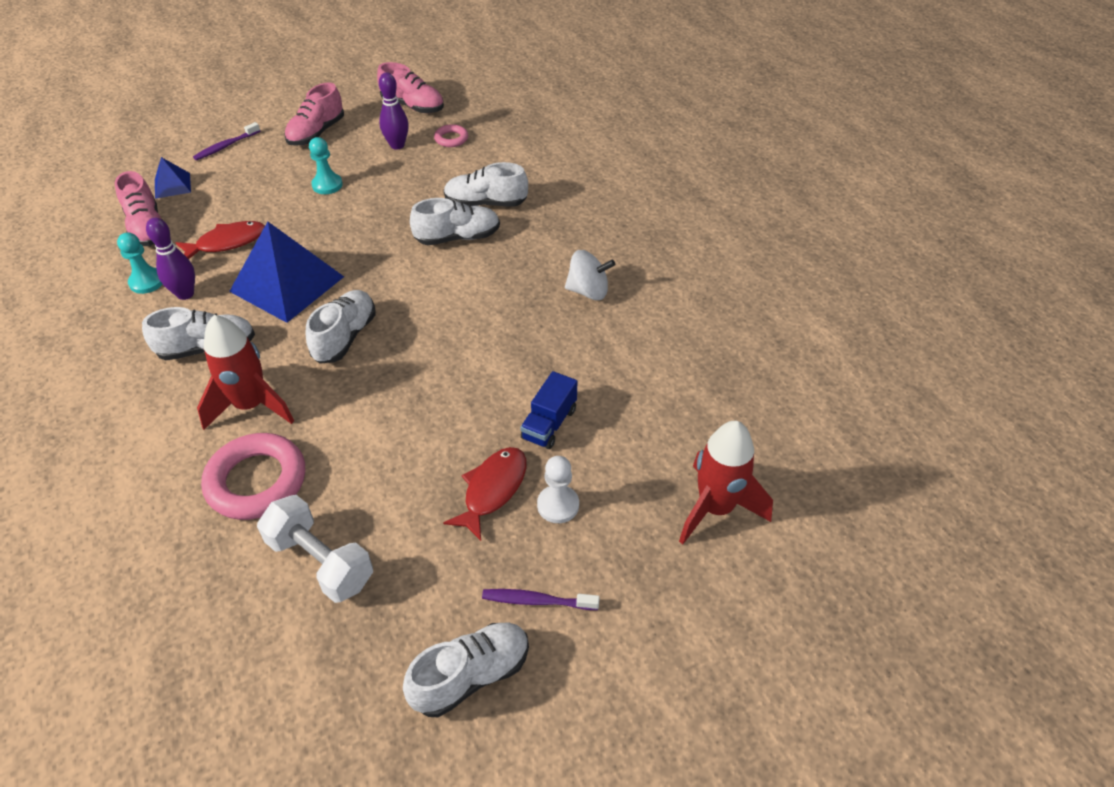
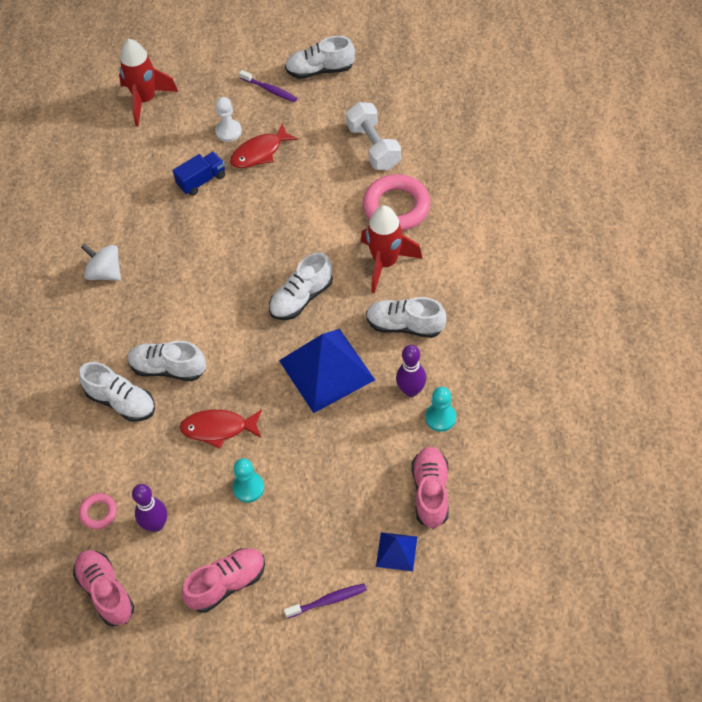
camera: 150 degrees left, 10 degrees up
(227, 243) = (362, 441): red fish -> red fish (218, 428)

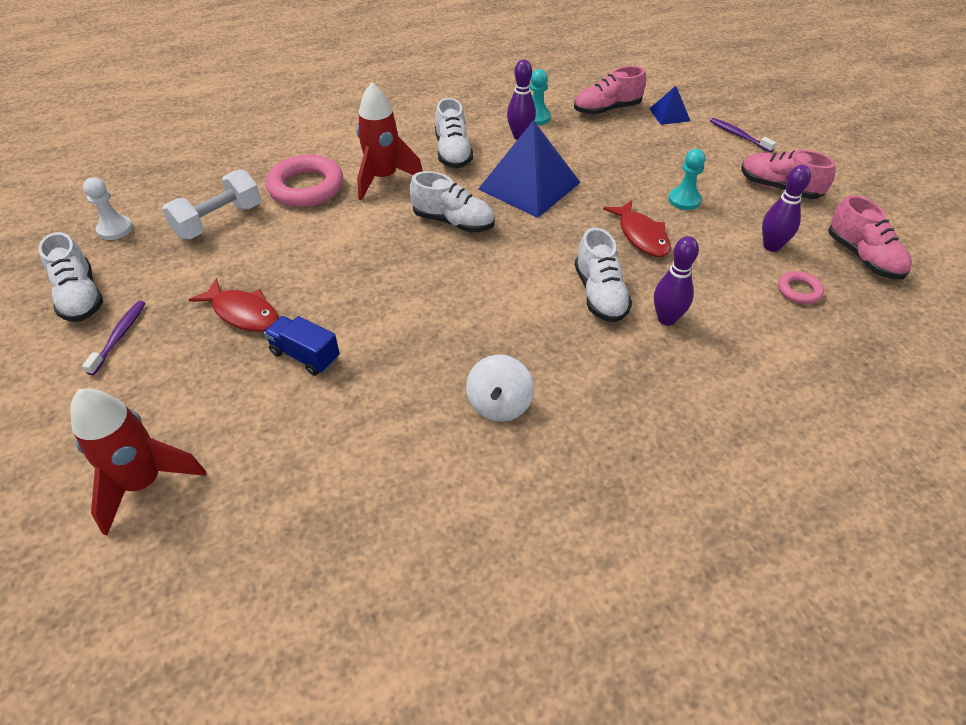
camera: 115 degrees left, 10 degrees down
(106, 592) = (863, 257): pink shoe -> pink shoe turned 60 degrees counterclockwise
(121, 401) = (666, 319): white shoe -> purple bowling pin
(228, 131) = (207, 356): white pawn -> white pawn (115, 229)

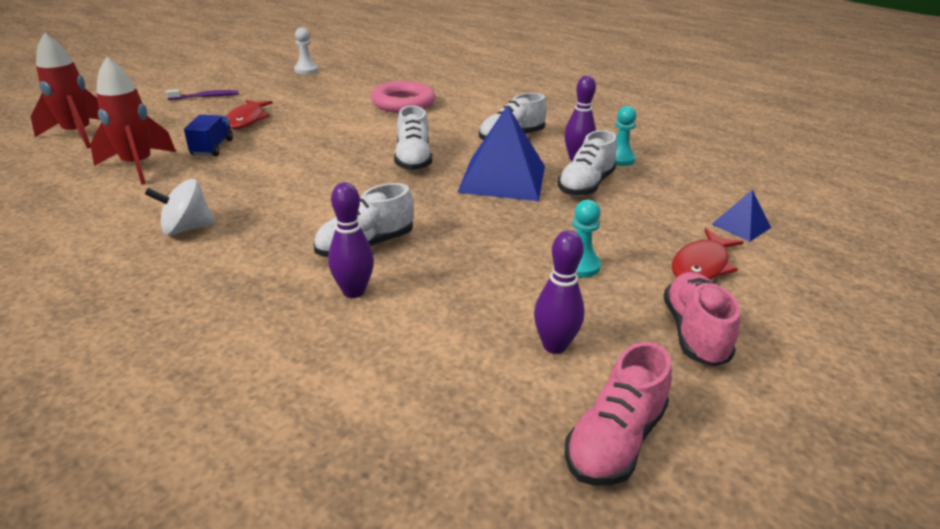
camera: 60 degrees right, 15 degrees down
(80, 297) = (236, 79): white shoe -> white shoe (585, 185)
(219, 221) = (338, 90): white dumbbell -> none
(383, 178) = (443, 123): red rocket -> red rocket (138, 166)
(607, 109) = (690, 189): pink shoe -> none
(641, 236) = (483, 251): red fish -> red fish (702, 265)
(738, 135) = (771, 281): purple toothbrush -> none
(799, 291) = (480, 384): pink ring -> none

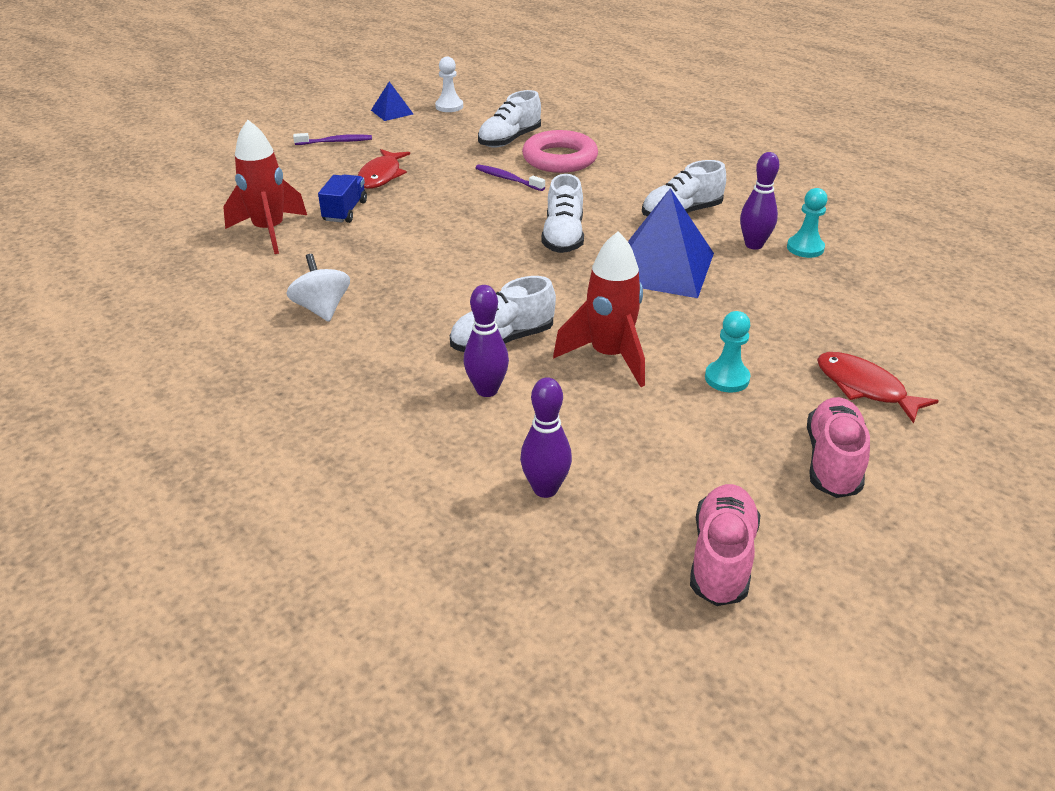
camera: 10 degrees right, 5 degrees up
(78, 135) = (205, 188): red rocket -> red rocket (609, 356)
(186, 228) = (322, 309): white spinning top -> white spinning top turned 75 degrees clockwise
(360, 119) = (507, 179): none -> purple toothbrush
(554, 346) = (682, 463): purple bowling pin -> purple bowling pin (545, 489)
(585, 185) = (756, 281): white shoe -> white shoe (509, 140)
(615, 440) = (721, 558): pink shoe -> pink shoe turned 150 degrees clockwise
(702, 265) = (864, 388): red fish -> red fish turned 90 degrees clockwise
(741, 226) = (926, 343): blue pyramid -> blue pyramid (392, 112)

